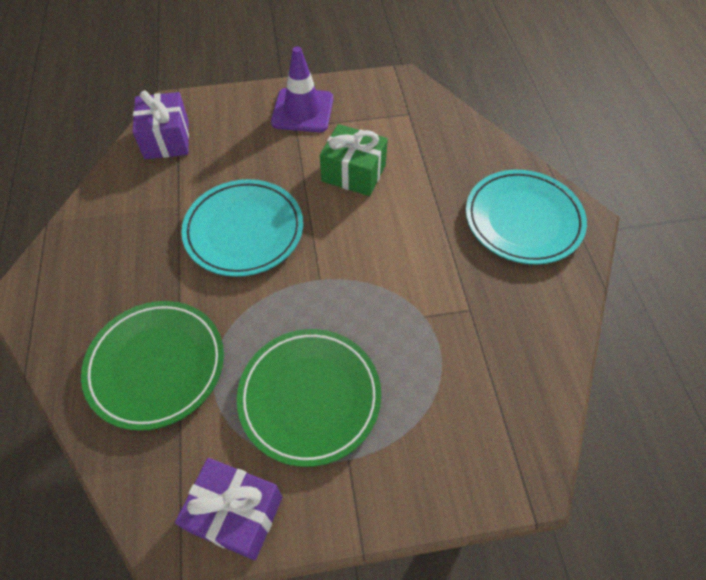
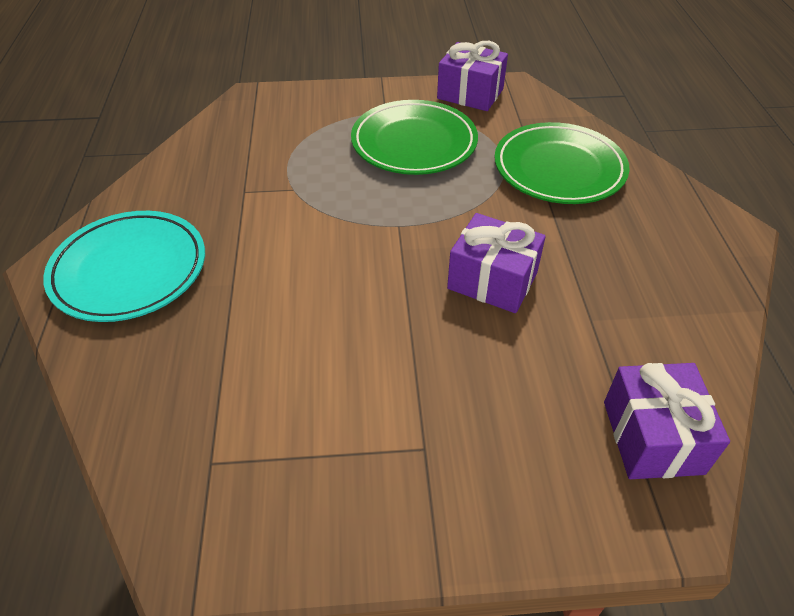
camera: 175 degrees left, 10 degrees down
(244, 231) = (492, 280): turquoise plate -> purple gift
(302, 111) = (410, 485): purple traffic cone -> none
(353, 173) = (336, 350): green gift -> none

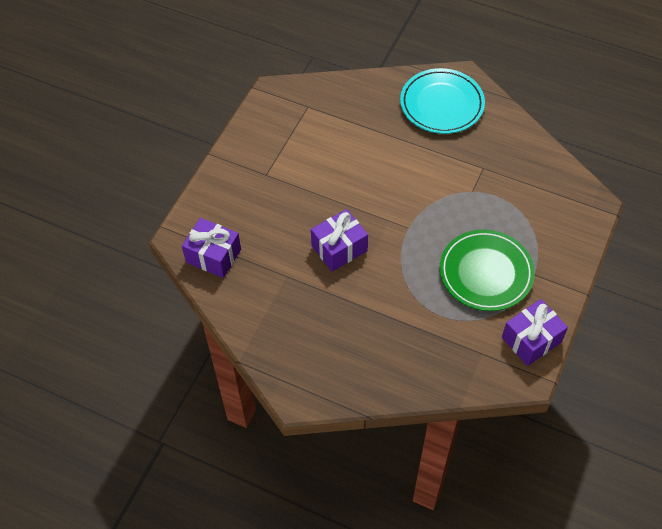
camera: 120 degrees right, 10 degrees up
(559, 169) = (411, 340): green plate -> none

